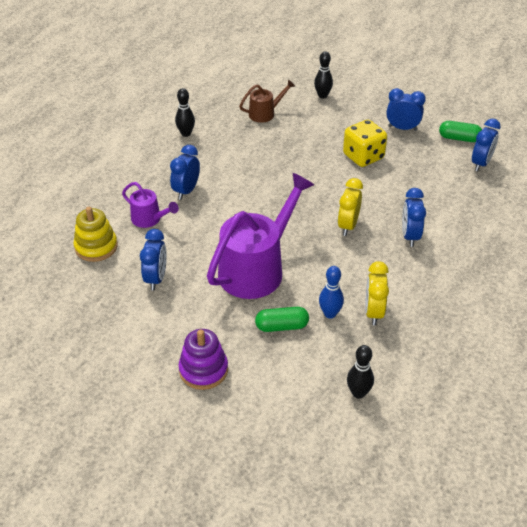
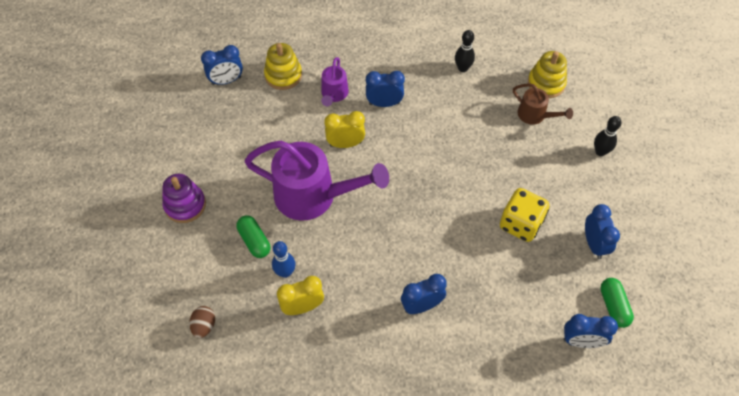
camera: 65 degrees right, 15 degrees up
(156, 279) = (267, 130): blue clock -> blue clock (226, 81)
(238, 97) = (546, 83): none -> yellow stacking toy
(348, 226) = (407, 246): yellow clock -> yellow clock (345, 144)
(358, 393) = (204, 326): black bowling pin -> brown egg

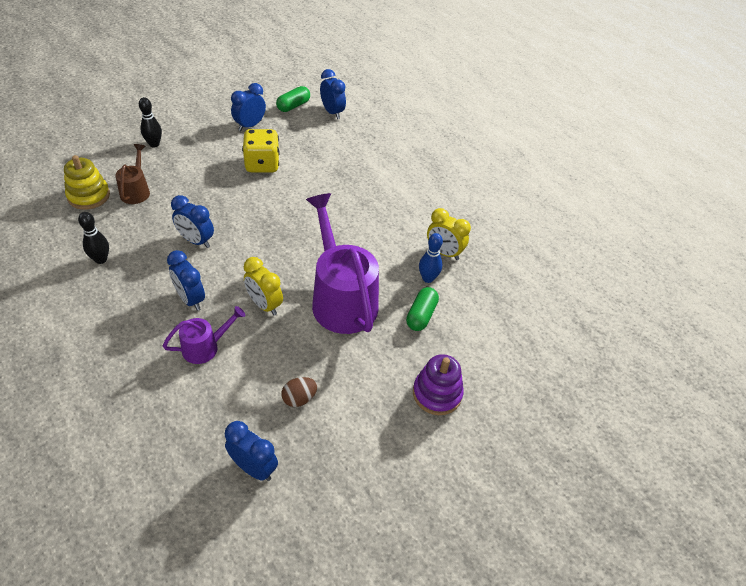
camera: 130 degrees left, 10 degrees down
(204, 326) = (519, 304): brown egg -> brown egg (299, 398)
(283, 75) = (207, 411): yellow stacking toy -> none
(421, 305) = (378, 190): blue clock -> blue clock (196, 241)

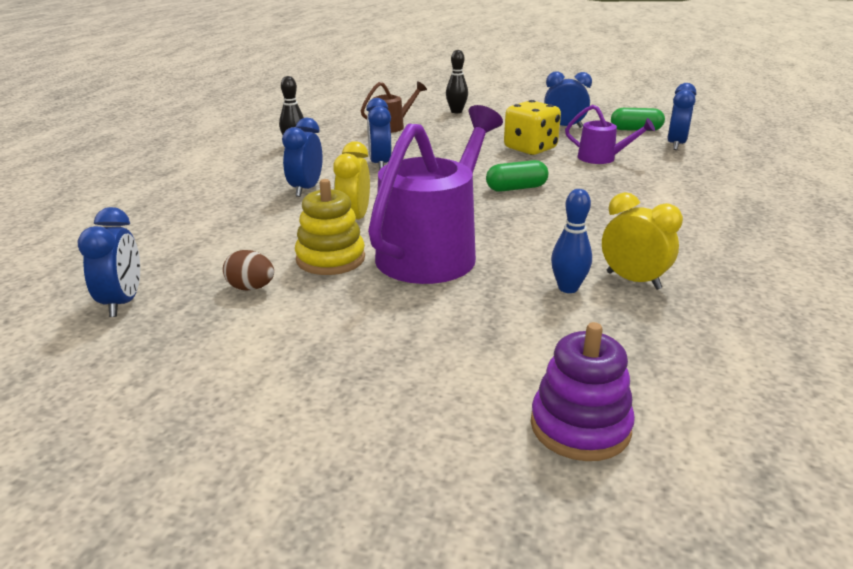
camera: 55 degrees right, 20 degrees down
(89, 196) = (354, 118): yellow stacking toy -> yellow stacking toy (330, 259)
(205, 347) = (256, 217): purple watering can -> purple watering can (602, 158)
(421, 315) = (499, 309): green capsule -> green capsule (516, 188)
(437, 393) = (385, 378): purple stacking toy -> purple stacking toy (580, 427)
(444, 252) = (633, 280): yellow clock -> yellow clock turned 135 degrees clockwise

